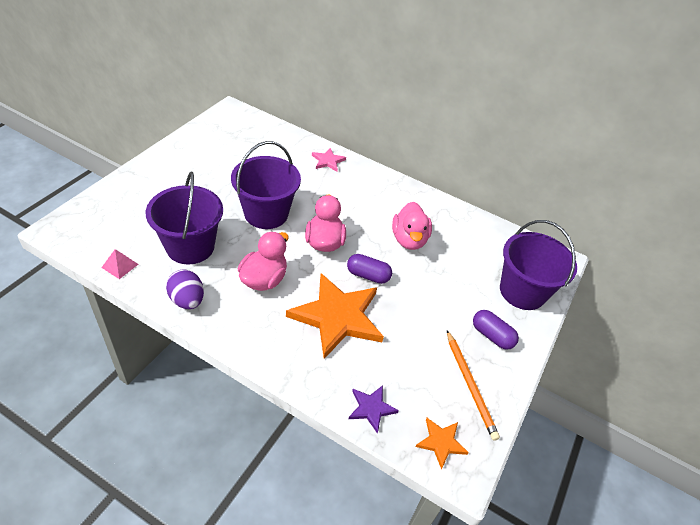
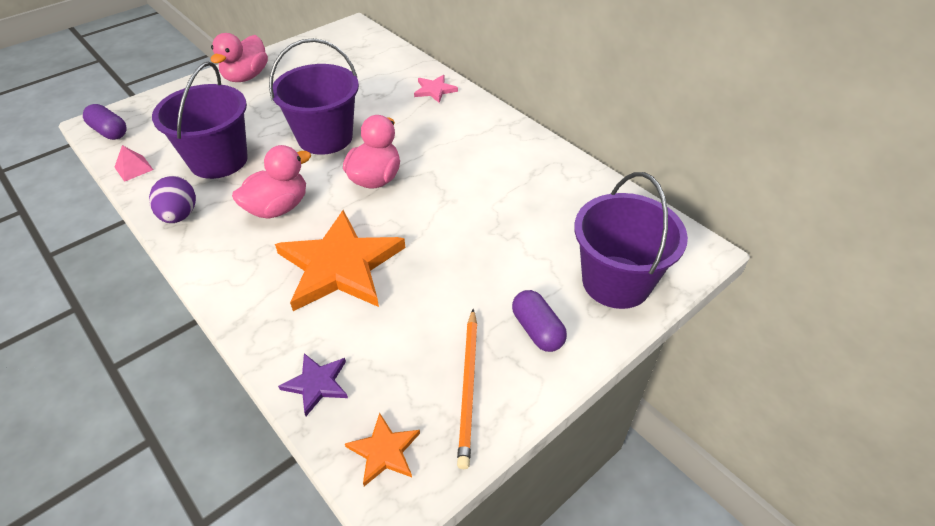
camera: 25 degrees right, 0 degrees up
(368, 275) = (408, 225): purple capsule -> purple capsule (109, 132)
(409, 240) = (487, 192): pink duck -> pink duck (246, 77)

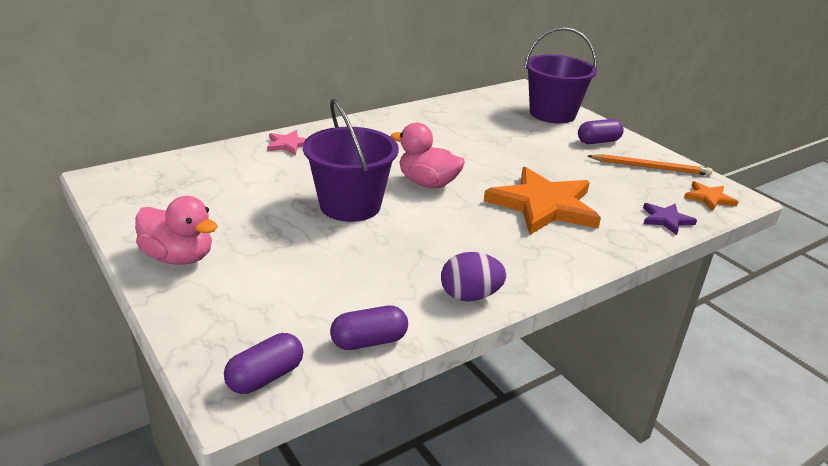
camera: 85 degrees left, 15 degrees down
(133, 168) = (369, 341): pink pyramid -> purple capsule
(218, 160) = (371, 273): purple bucket -> none
(278, 208) = (464, 234): pink duck -> none

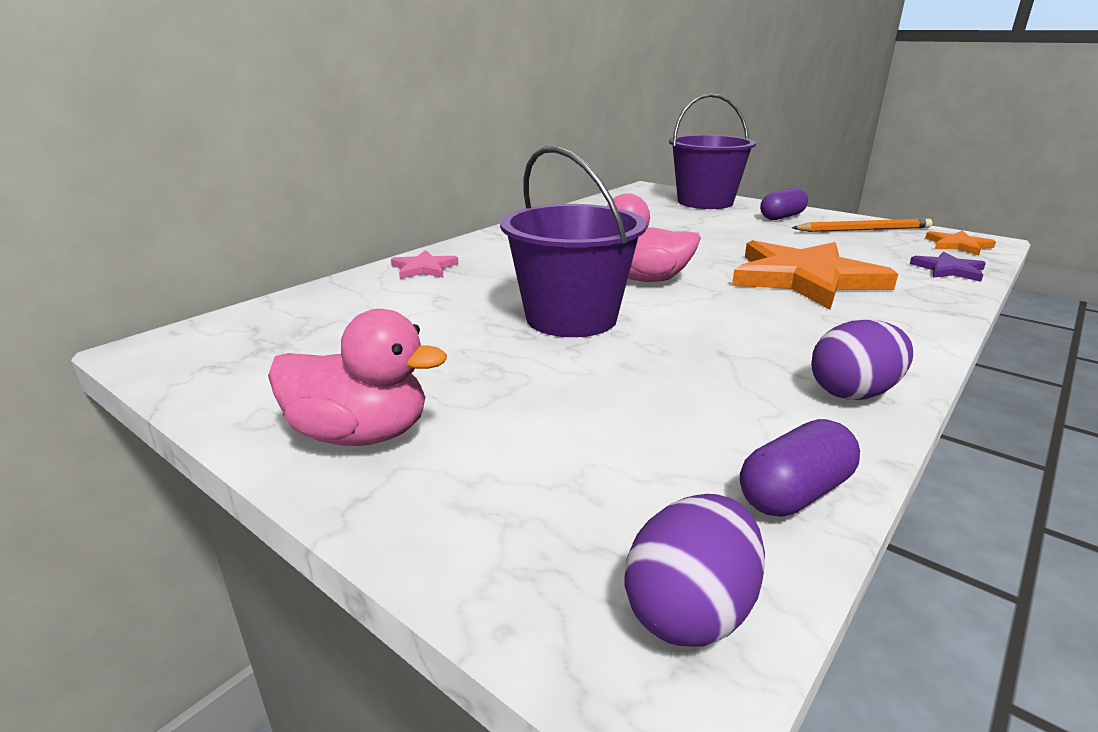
camera: 15 degrees left, 5 degrees down
(265, 377) = (690, 610): purple capsule -> purple egg

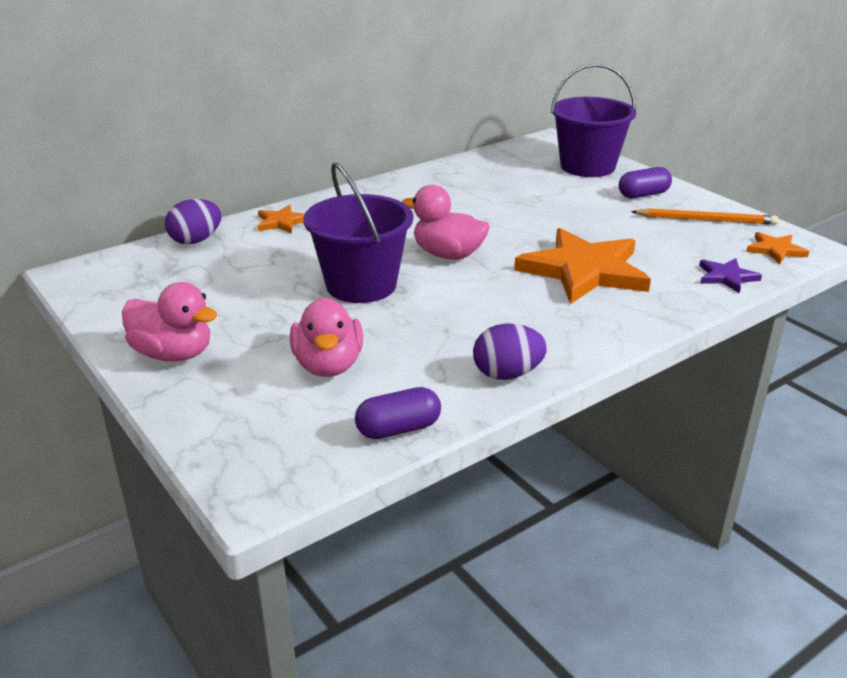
camera: 15 degrees right, 5 degrees up
(424, 268) = (282, 222): pink star -> orange star
(609, 416) = (328, 365): none -> pink duck
(690, 610) = (288, 473): purple egg -> purple egg (196, 240)

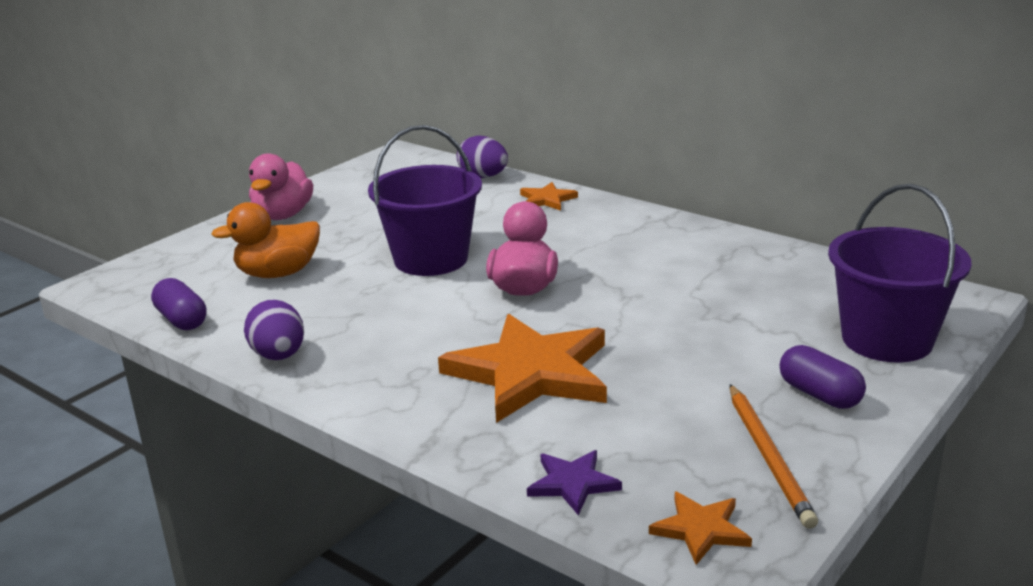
camera: 75 degrees right, 5 degrees down
(328, 365) = (278, 273): pink duck -> orange duck

